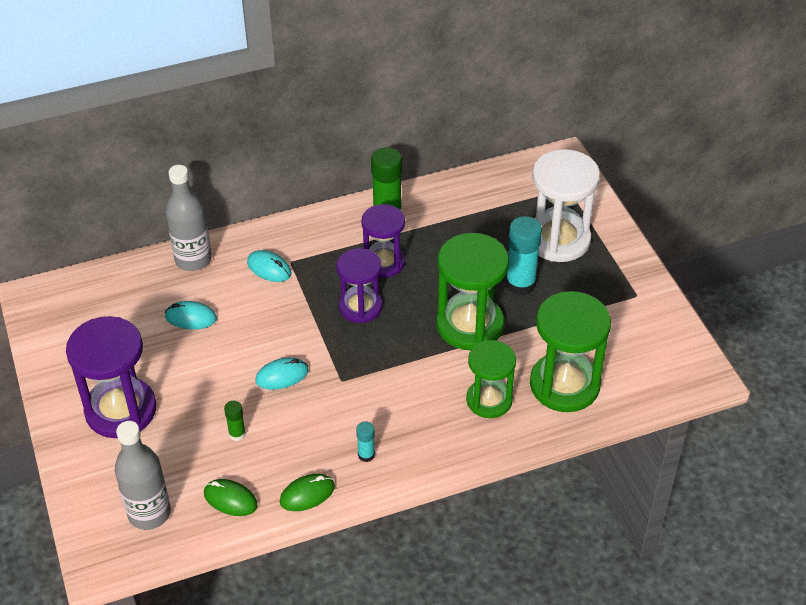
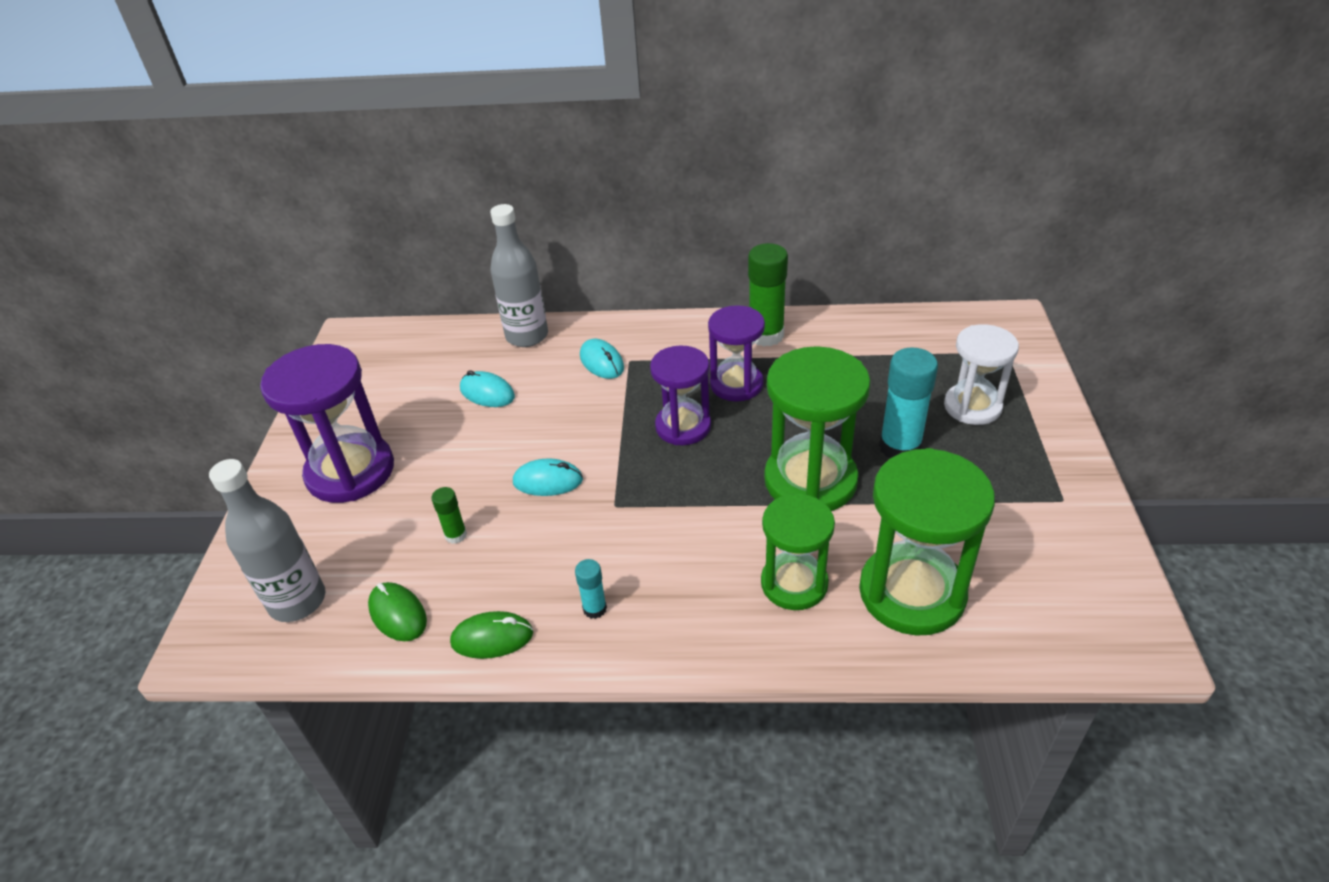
camera: 25 degrees right, 5 degrees down
(558, 239) = (972, 406): white hourglass -> white hourglass, size x0.65

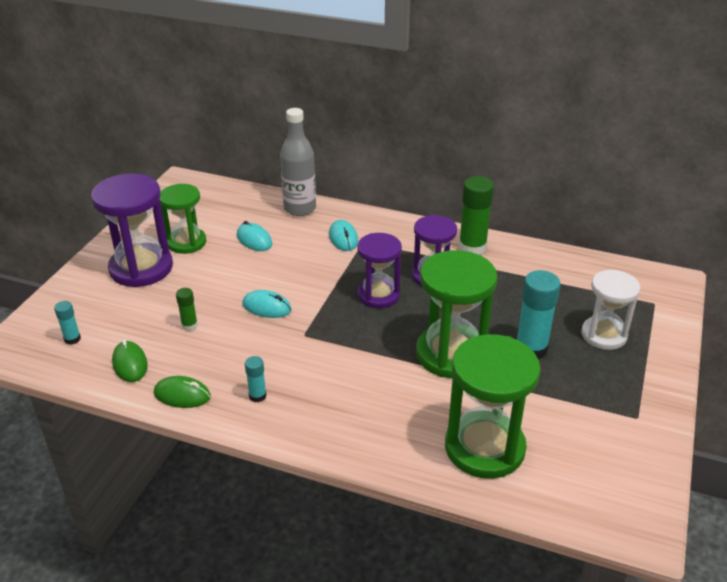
camera: 15 degrees right, 5 degrees down
(297, 601) = (72, 339): grey bottle -> turquoise glue stick
(794, 583) = (402, 418): green hourglass -> green hourglass (186, 242)

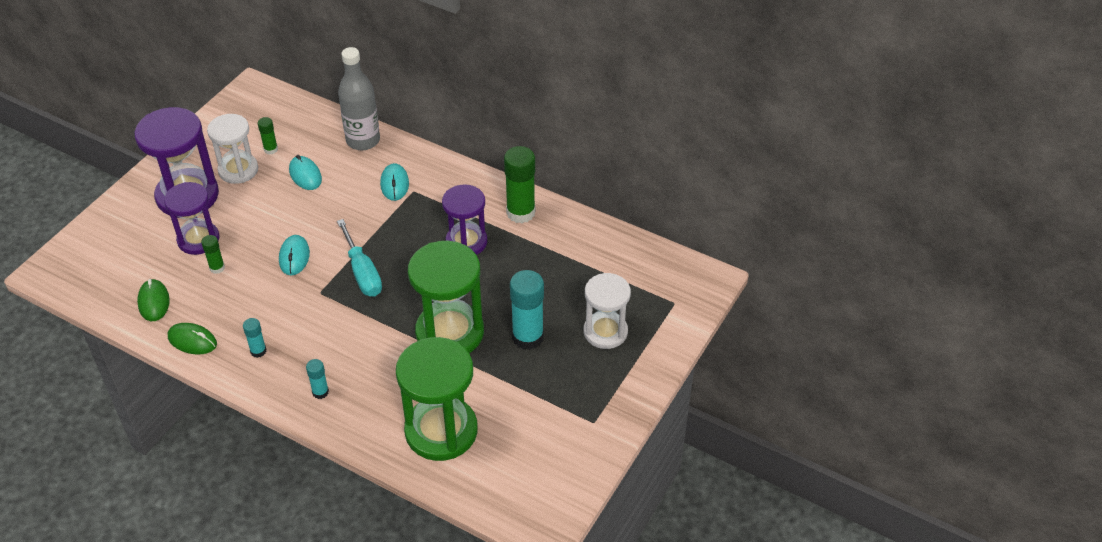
camera: 10 degrees right, 10 degrees up
(72, 339) = (108, 268): turquoise glue stick -> turquoise glue stick (320, 392)
(186, 242) = (238, 170): green hourglass -> white hourglass
(213, 223) = (271, 149): none -> green glue stick
(267, 307) = (294, 257): turquoise mouse -> turquoise mouse turned 60 degrees clockwise
(341, 312) = (362, 272): none -> turquoise screwdriver
(378, 295) = (405, 257): purple hourglass -> purple hourglass (198, 239)

